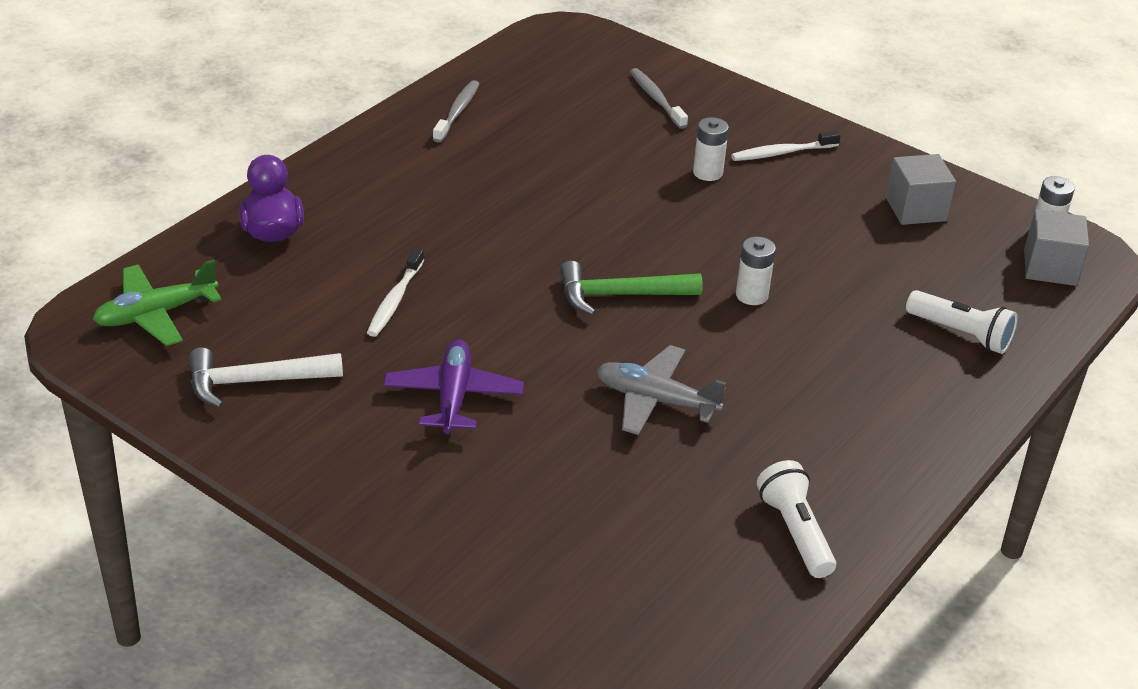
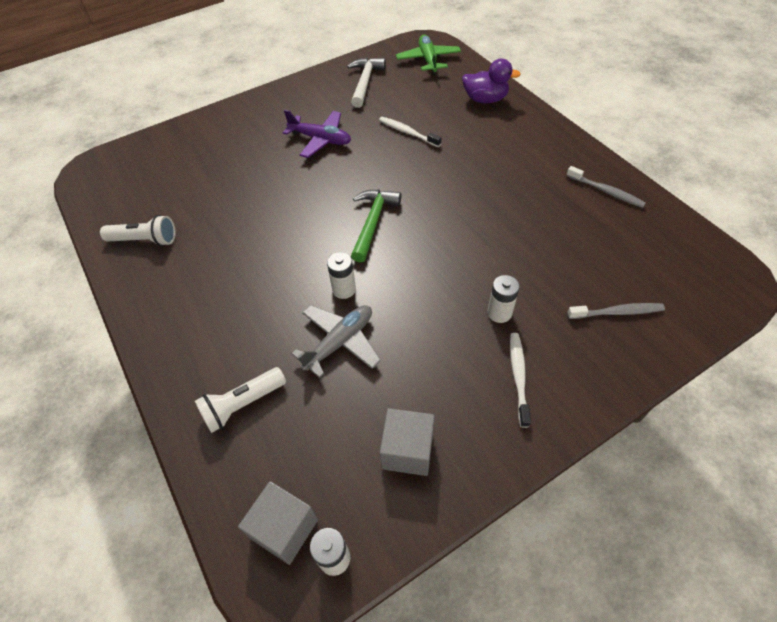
camera: 115 degrees right, 15 degrees up
(655, 400) = (274, 213): grey plane -> grey plane (340, 342)

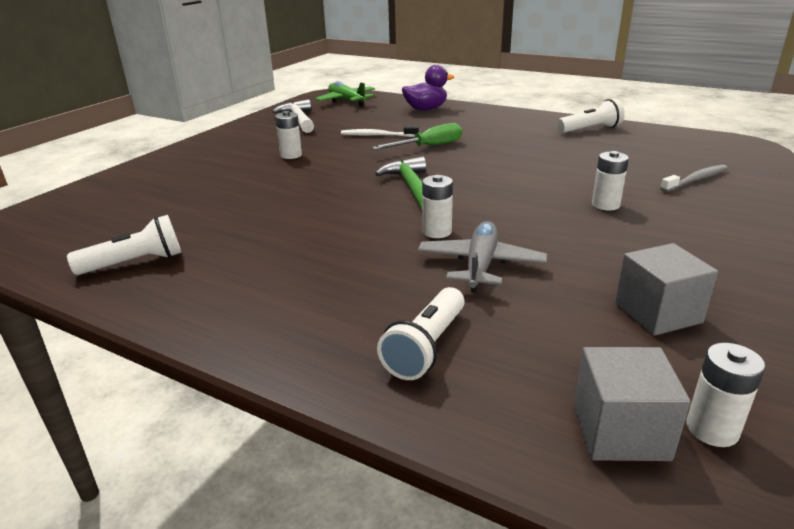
camera: 30 degrees left, 25 degrees down
(320, 139) = (291, 155): purple plane -> white battery
(435, 166) = (428, 146): none -> green screwdriver
(518, 377) = (679, 234): white toothbrush -> none
(606, 191) = (590, 129): grey toothbrush -> white flashlight

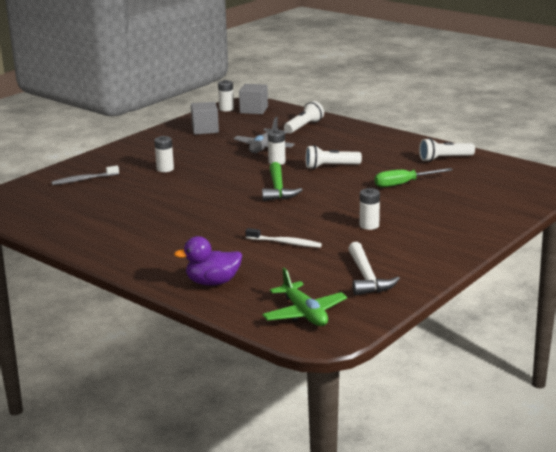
camera: 170 degrees left, 5 degrees down
(428, 146) = (244, 224): green screwdriver -> green screwdriver (404, 184)
(590, 129) = (81, 232): white flashlight -> white flashlight (330, 167)

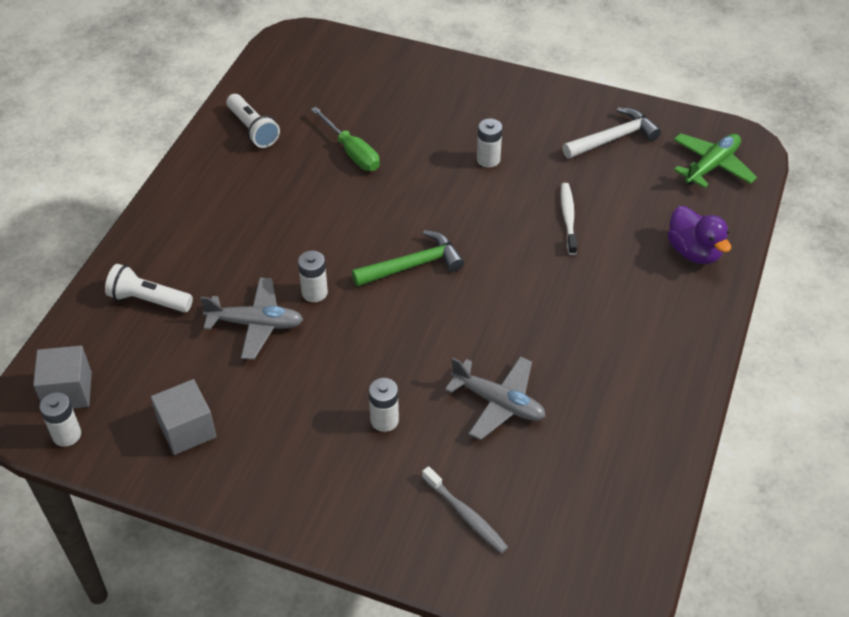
camera: 110 degrees left, 25 degrees up
(146, 197) = (498, 403): none -> grey plane
(330, 167) = (314, 231): white flashlight -> none

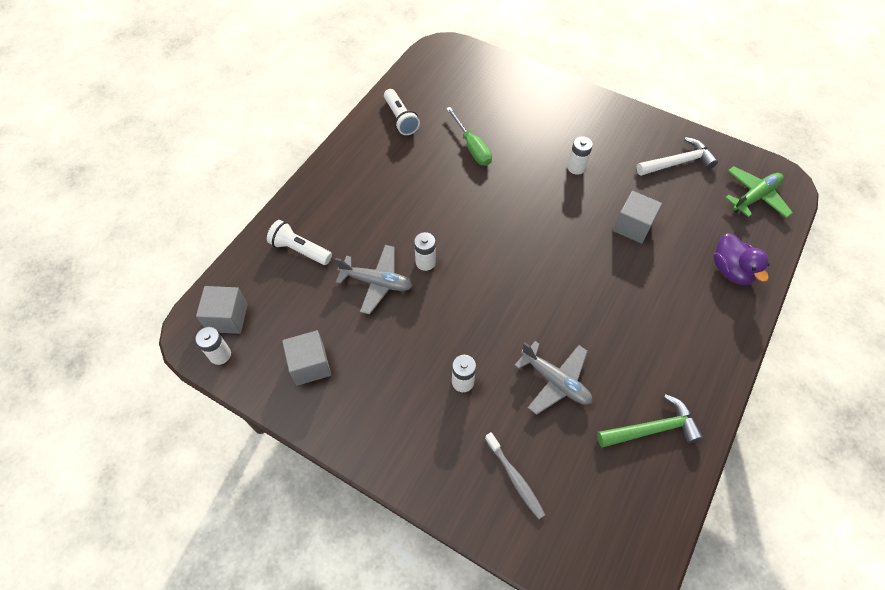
camera: 10 degrees right, 10 degrees up
(412, 265) = (504, 250): green hammer -> green hammer (651, 429)
(568, 218) = (632, 226): white toothbrush -> grey cube

